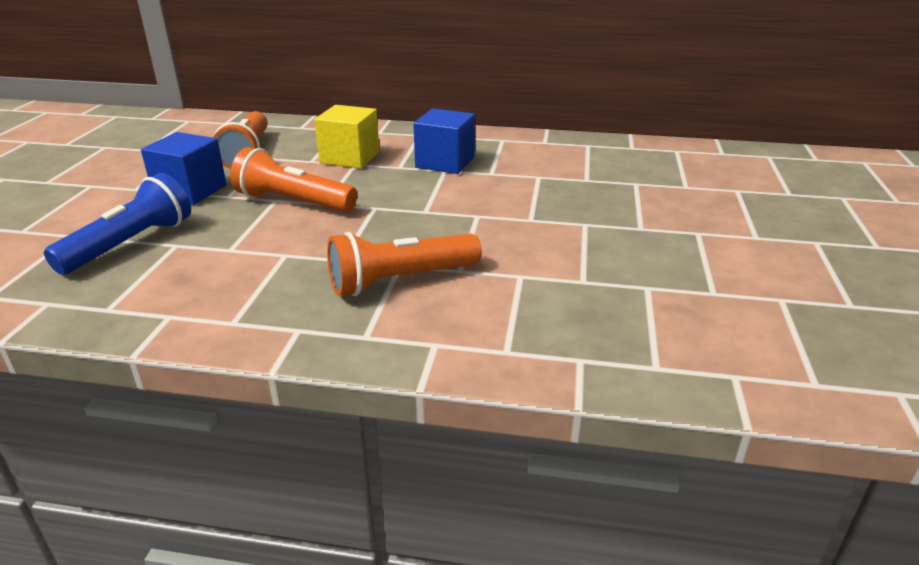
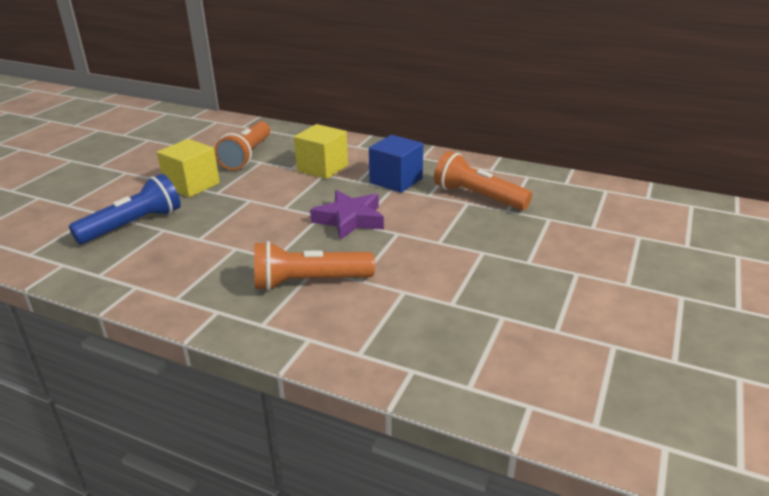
camera: 15 degrees right, 0 degrees up
(190, 191) = (192, 185): blue cube -> yellow cube
(293, 202) = (261, 204): orange flashlight -> orange flashlight (478, 197)
(413, 208) = (350, 220): none -> purple star

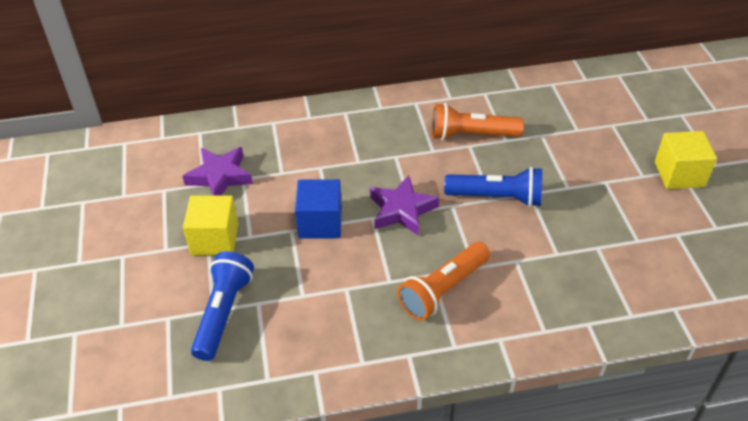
camera: 35 degrees left, 15 degrees up
(247, 156) = (220, 176): orange flashlight -> purple star
(322, 168) = (310, 160): yellow cube -> yellow cube (679, 174)
(396, 180) = (390, 146): blue cube -> blue cube (320, 223)
(445, 242) = (496, 197): none -> blue flashlight

